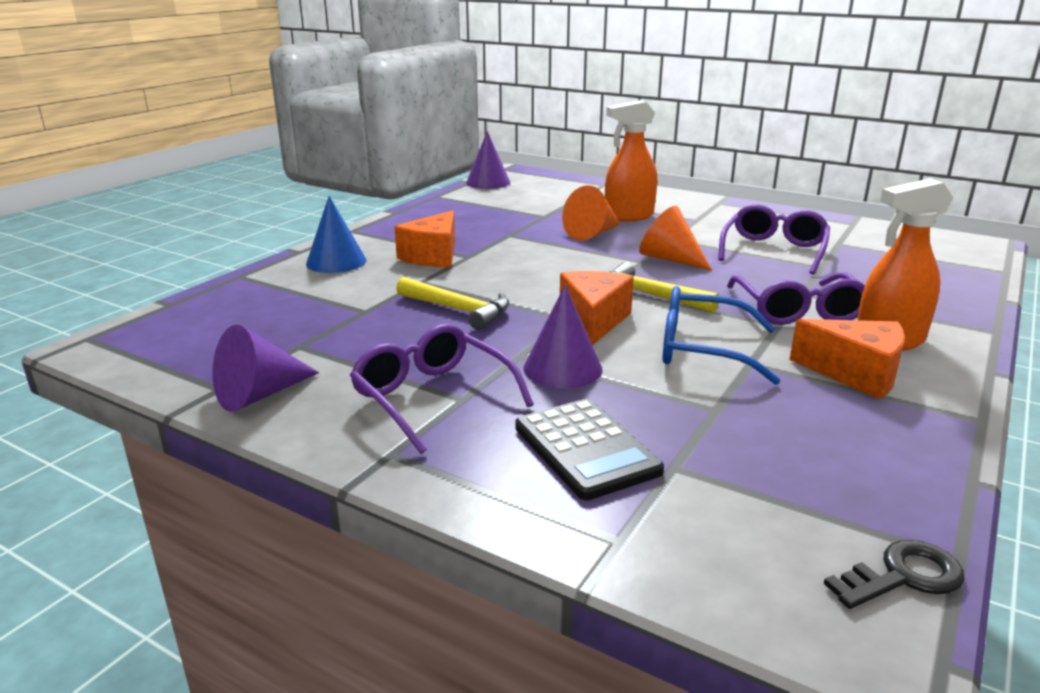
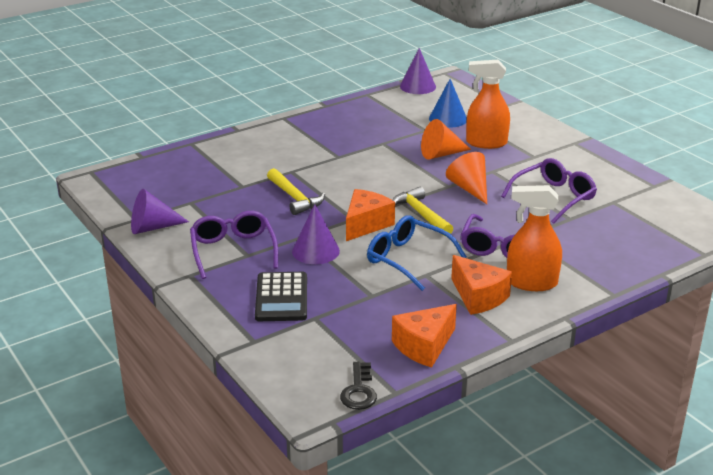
camera: 25 degrees right, 5 degrees up
(336, 262) = (253, 144): blue cone -> blue cone (448, 119)
(433, 256) = (316, 152): orange cheese -> orange cheese (424, 346)
(903, 576) = (359, 391): black key -> black key turned 90 degrees clockwise

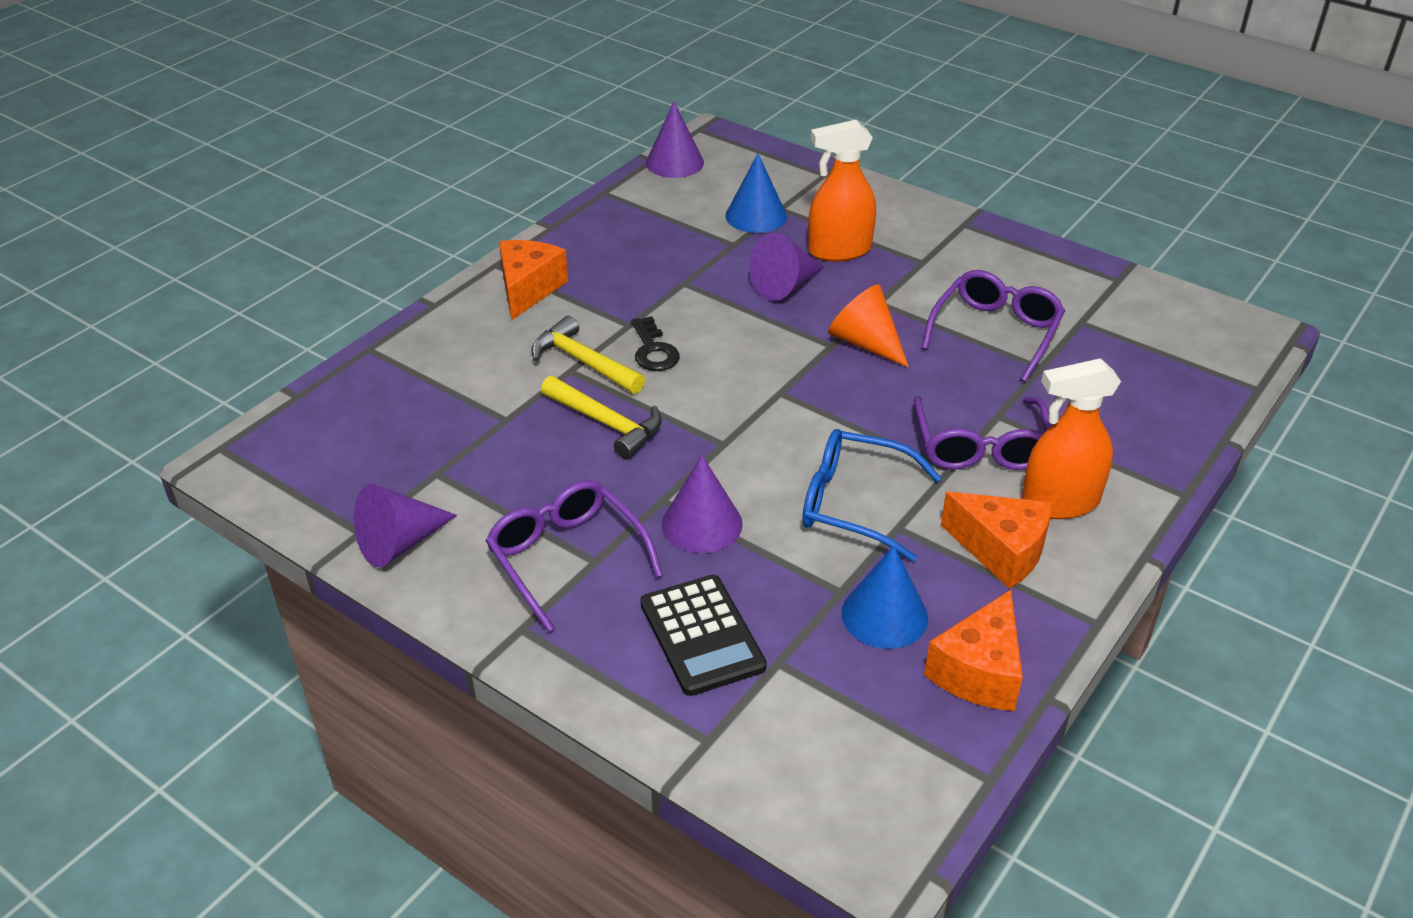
camera: 20 degrees left, 10 degrees up
(359, 391) = (934, 793): black key -> black key (653, 350)
(366, 224) = (750, 450): orange cheese -> orange cheese (528, 289)
(388, 311) = (884, 615): none -> blue cone
(421, 214) = (823, 410): yellow hammer -> yellow hammer (583, 362)
(441, 154) = (785, 286): orange cone -> purple cone

